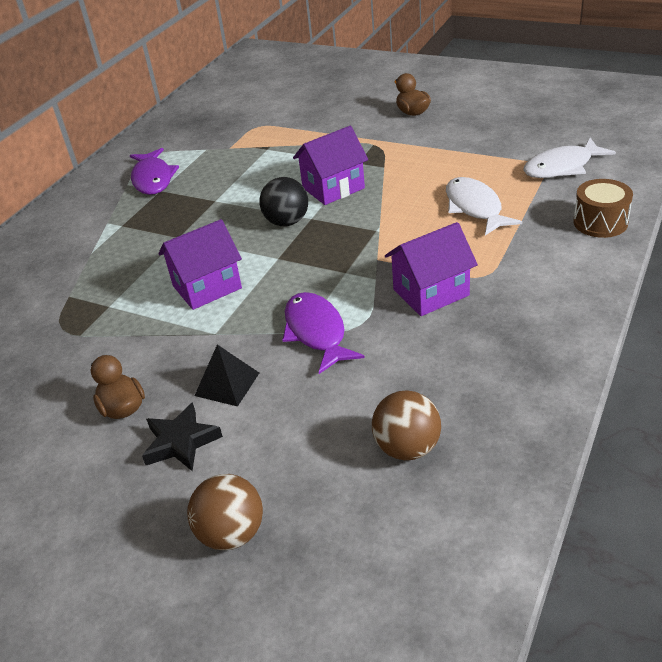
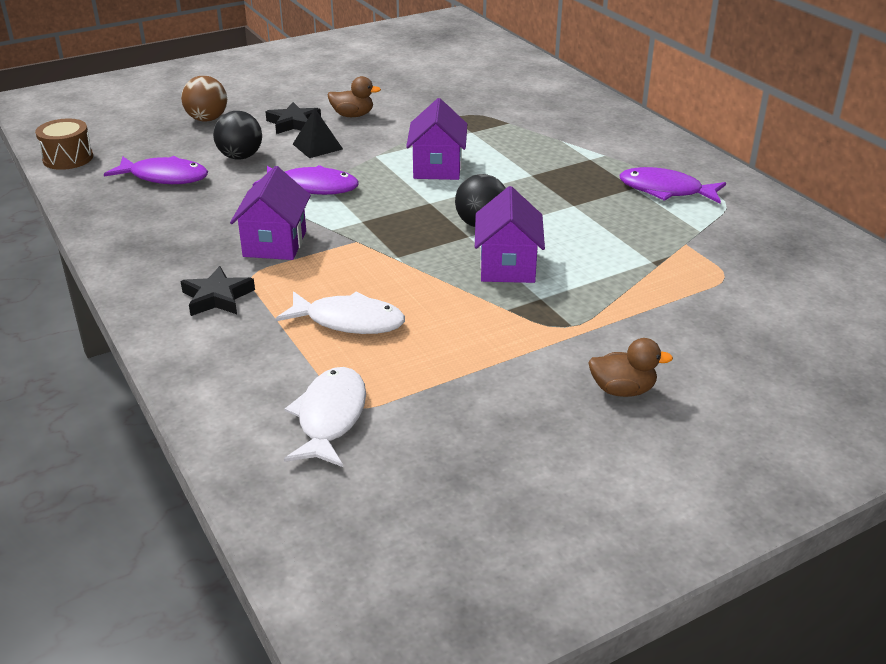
camera: 120 degrees right, 5 degrees down
(304, 424) = (240, 157): none -> black ball
(407, 448) = (165, 177): brown ball -> purple fish
(531, 271) = (217, 297): none -> black star
(600, 222) = (208, 374): brown drum -> brown drum (68, 158)

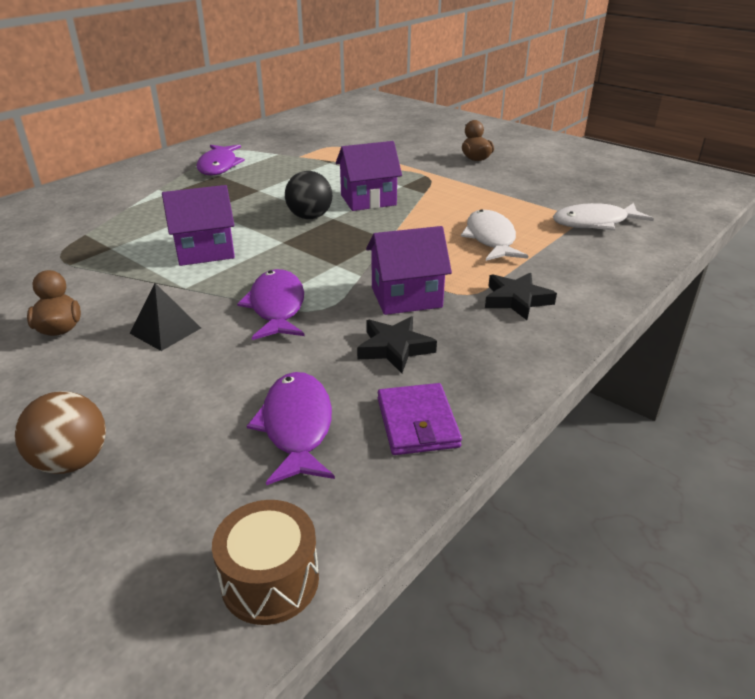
camera: 110 degrees left, 0 degrees up
(122, 214) = (417, 422): none -> purple wallet
(240, 157) = (211, 381): black ball -> none
(293, 123) = (88, 369): black star -> black star (395, 348)

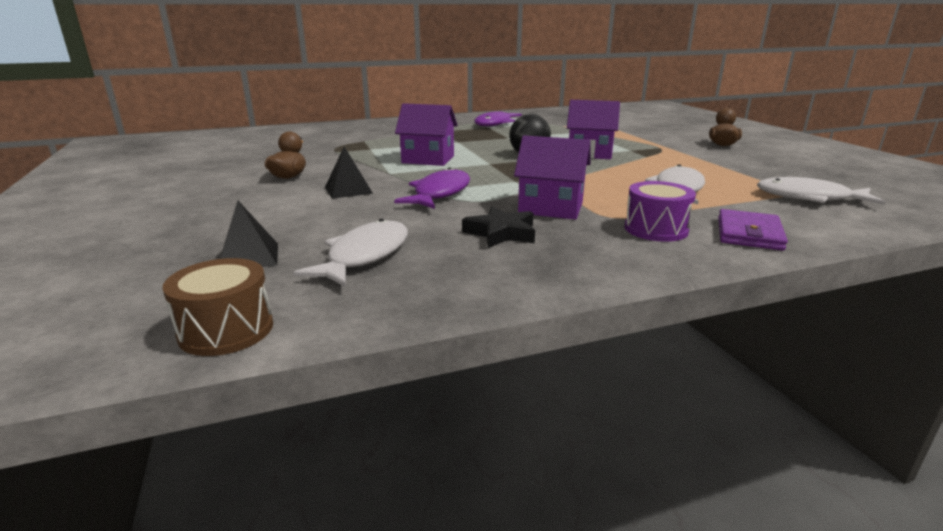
camera: 30 degrees right, 10 degrees down
(72, 461) = (206, 234): brown ball -> none
(171, 476) = (248, 257): none -> black pyramid
(296, 426) = (364, 256): purple fish -> white fish
(417, 422) = (461, 278): purple wallet -> purple wallet (749, 234)
(516, 300) = (656, 229): black star -> purple drum

